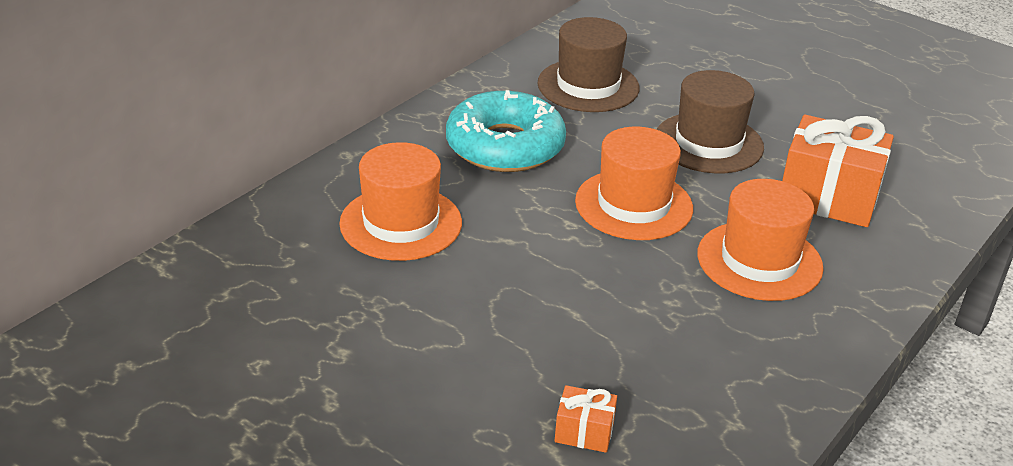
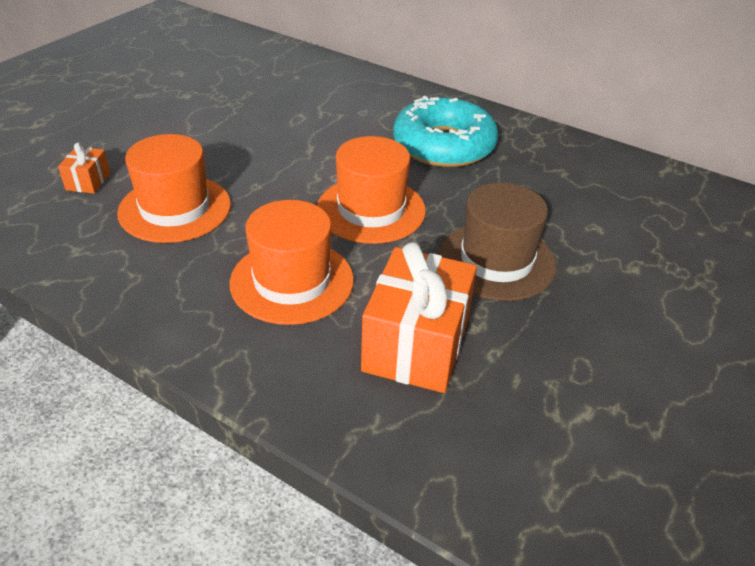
camera: 85 degrees right, 5 degrees up
(401, 223) = (325, 107): orange hat -> orange hat (175, 208)
(588, 86) = (571, 188): brown hat -> none

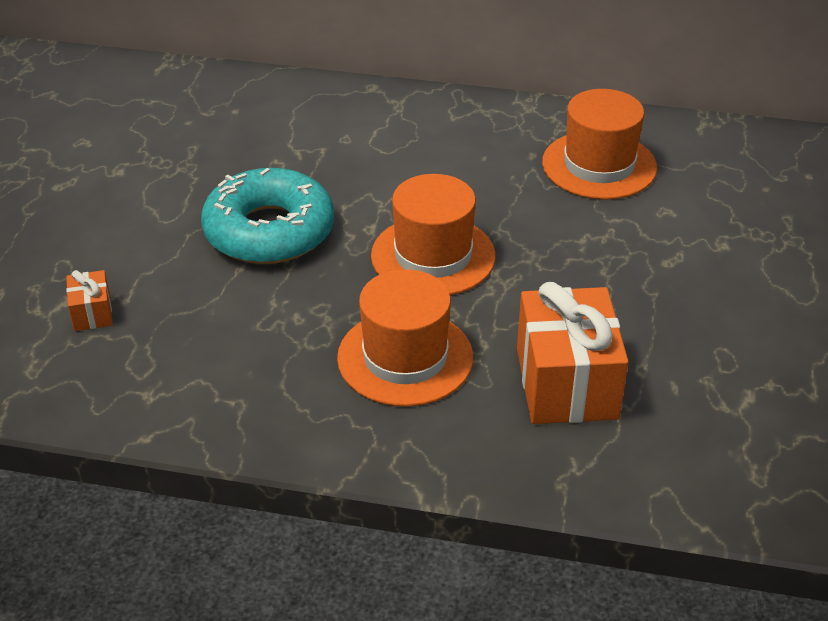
camera: 20 degrees left, 0 degrees up
(175, 208) = (220, 316): orange hat -> orange hat (599, 165)
(443, 145) = (461, 158): turquoise donut -> turquoise donut (269, 231)
(496, 261) = (591, 275): brown hat -> none

